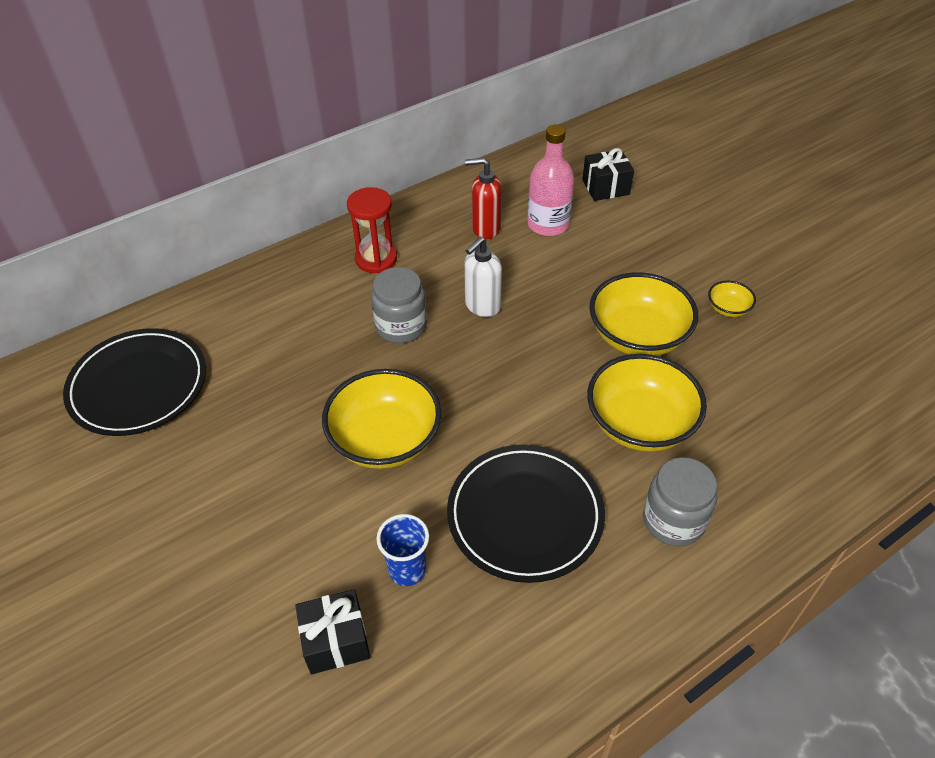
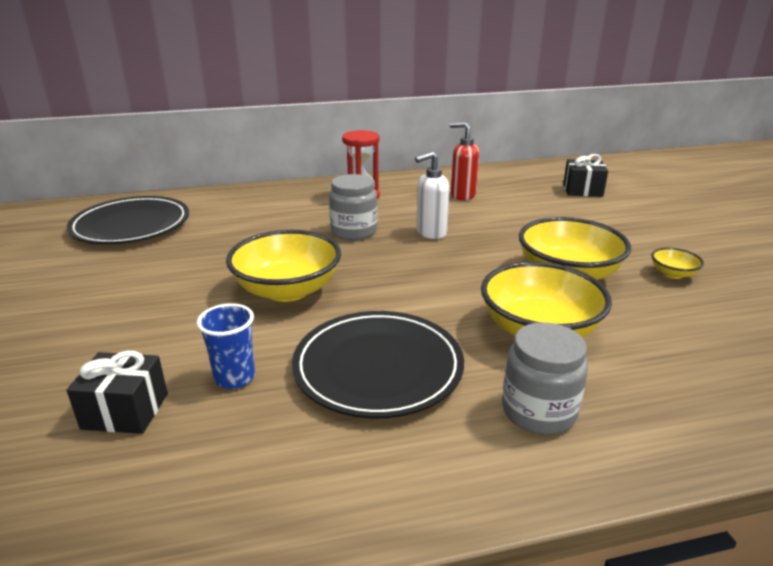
camera: 20 degrees right, 20 degrees down
(548, 224) = (518, 201): pink bottle -> none

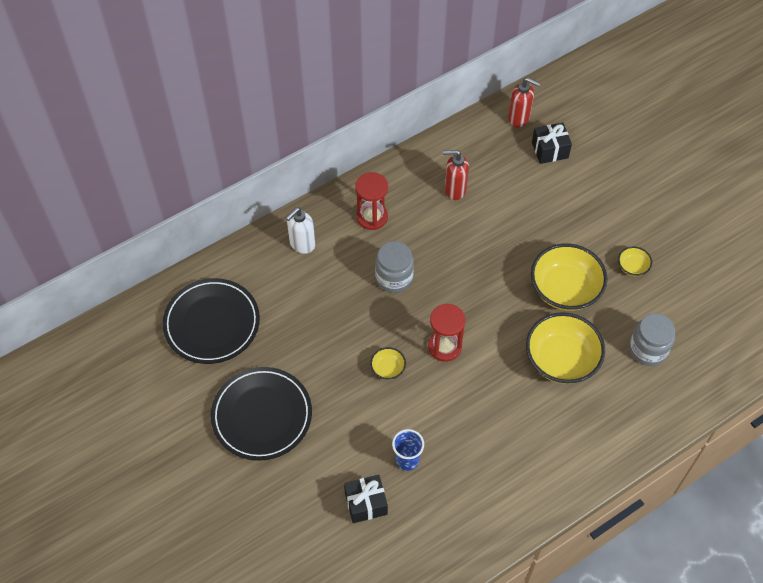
camera: 20 degrees left, 30 degrees up
(287, 290) = (388, 368): yellow bowl -> yellow bowl, size x0.46
(375, 287) = (444, 347): none -> red hourglass
(378, 367) = (482, 424): black plate -> black plate (262, 415)
(431, 233) = (453, 261): white soap dispenser -> white soap dispenser (302, 244)
(538, 411) = (578, 430): grey jar -> grey jar (648, 349)
(555, 172) = (519, 118): none -> red soap dispenser

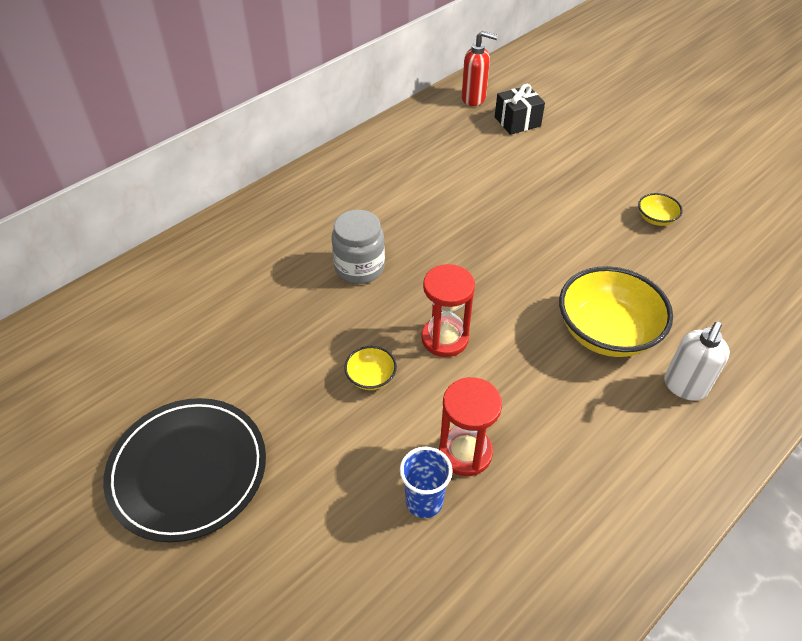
camera: 10 degrees left, 10 degrees down
(212, 323) = (108, 355): black plate -> none
(302, 244) = (232, 246): white soap dispenser -> white soap dispenser (684, 387)
(366, 503) = (371, 583): black gift -> none
(372, 217) = (319, 207): red hourglass -> red hourglass (465, 452)
(454, 190) = (417, 169): red soap dispenser -> none
(565, 289) = (582, 252): yellow bowl -> none
(648, 349) = (713, 304): grey jar -> none

